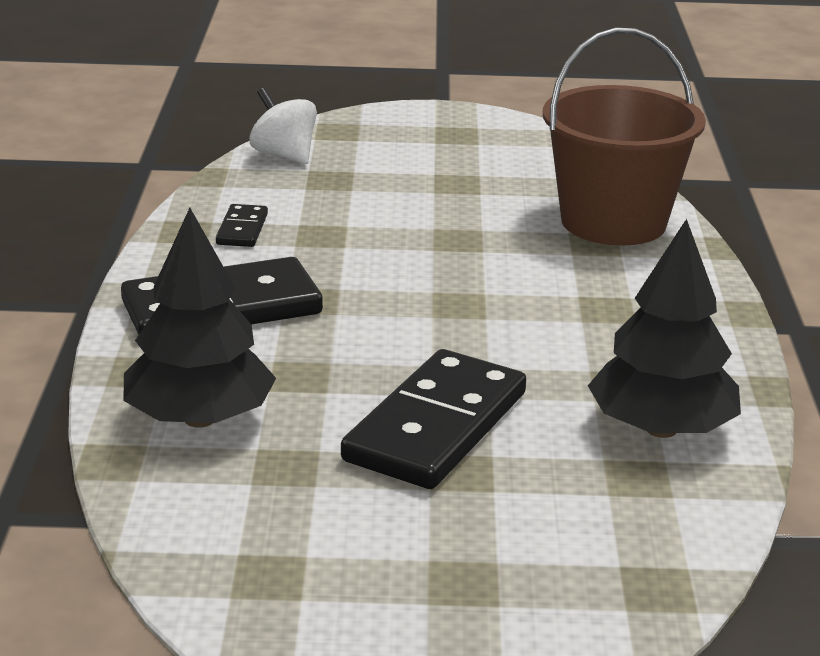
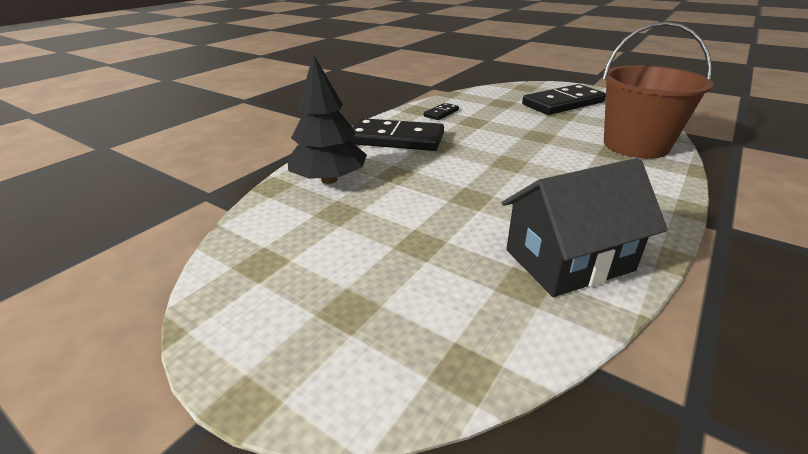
camera: 35 degrees right, 5 degrees up
(284, 155) = (491, 92): white spinning top -> none
(436, 427) = (432, 216): black domino -> black domino (563, 103)
(661, 429) = (568, 260): black tree -> black house

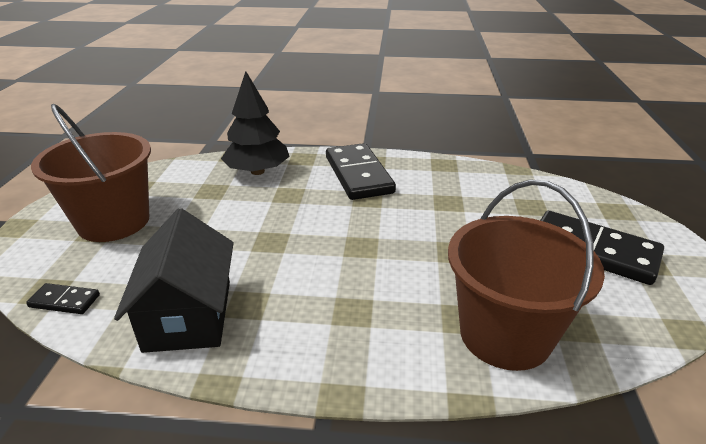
camera: 60 degrees right, 0 degrees up
(337, 292) = (114, 222): none -> brown bucket
(441, 113) = (449, 179): black domino -> black domino (64, 301)
(568, 260) = (188, 315): black house -> black house turned 45 degrees clockwise

